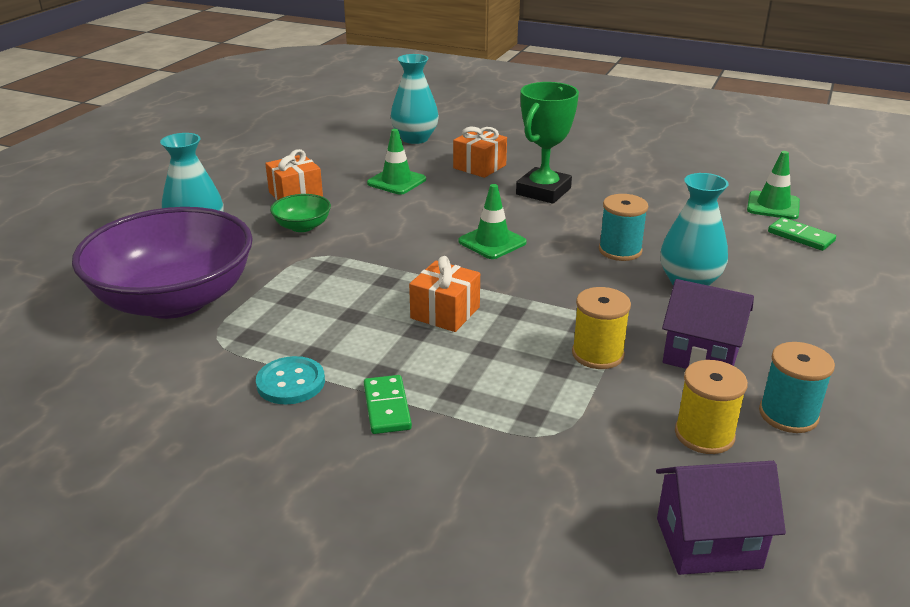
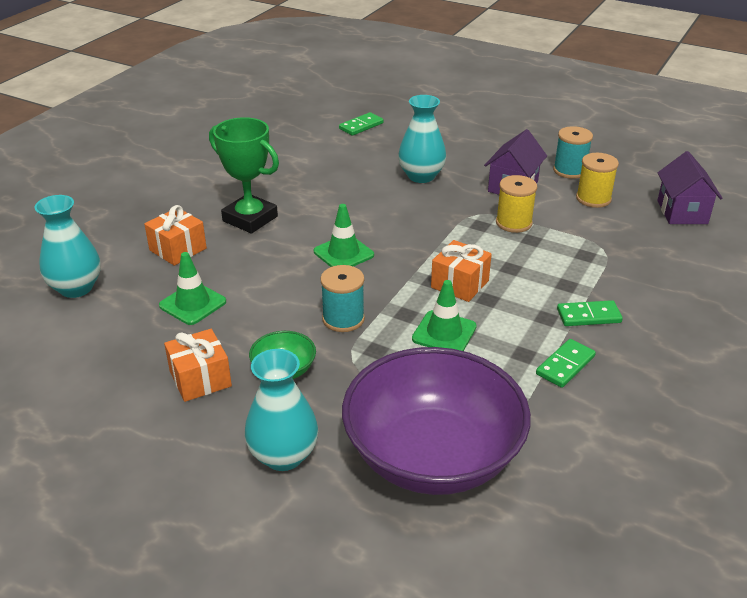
camera: 85 degrees left, 5 degrees up
(291, 382) = (565, 365): turquoise button -> green domino
(620, 250) = (369, 196): turquoise spool -> turquoise spool (343, 319)
(773, 206) = (310, 126): green traffic cone -> green traffic cone (444, 333)

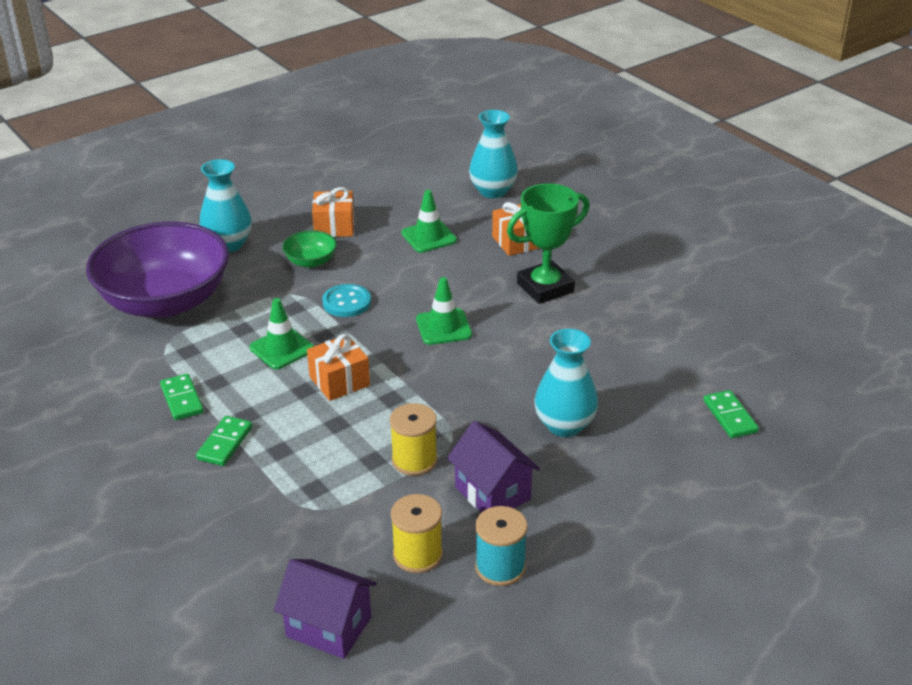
camera: 115 degrees right, 0 degrees up
(343, 319) = (346, 302): turquoise spool -> turquoise button

